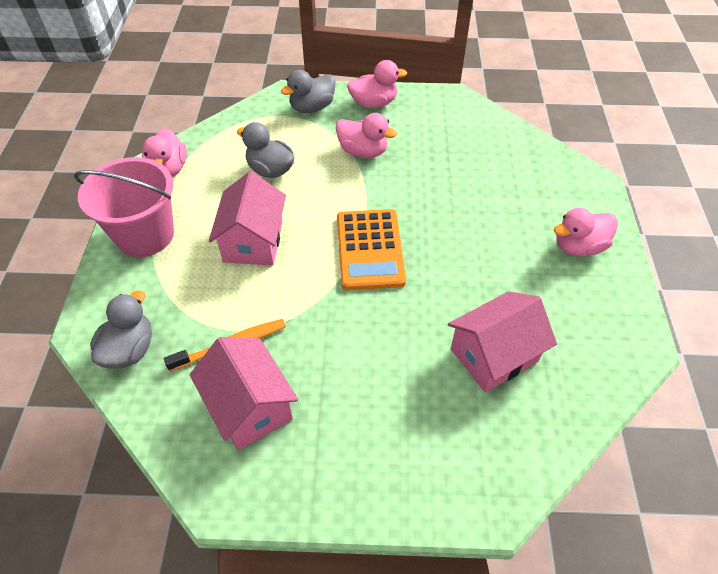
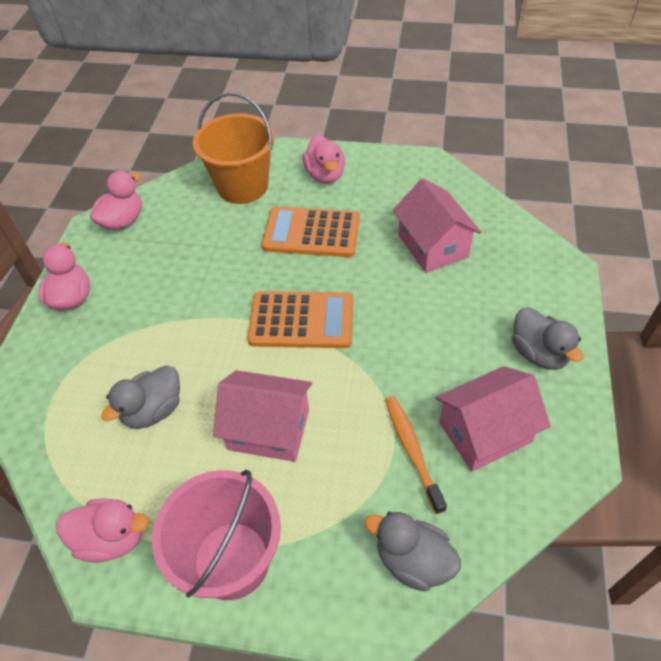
camera: 80 degrees left, 0 degrees up
(312, 107) = (51, 361): grey duck -> grey duck (538, 353)
(363, 151) = (153, 315): pink duck -> pink duck (123, 221)
(486, 244) = (311, 232): none -> orange calculator
(537, 183) = (242, 186): none -> orange bucket

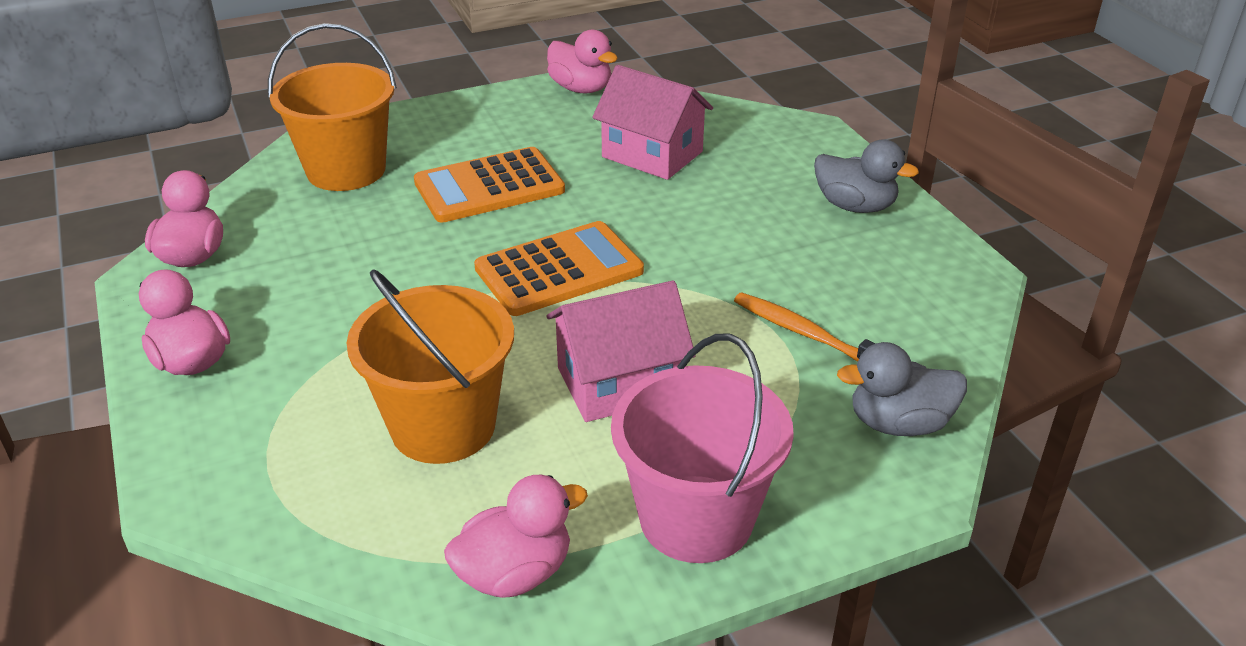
camera: 35 degrees left, 15 degrees down
(153, 410) = (443, 426): grey duck -> orange bucket
(325, 175) = (452, 129): pink duck -> pink duck (581, 89)
(485, 432) = (865, 289): pink house -> none

